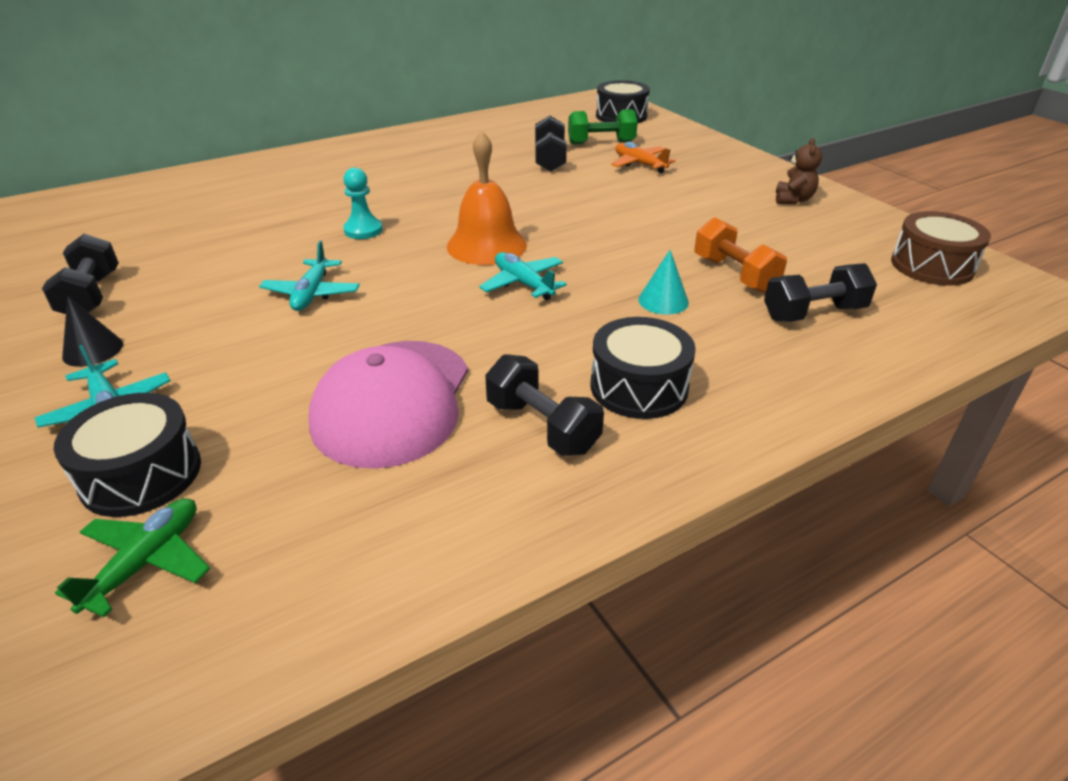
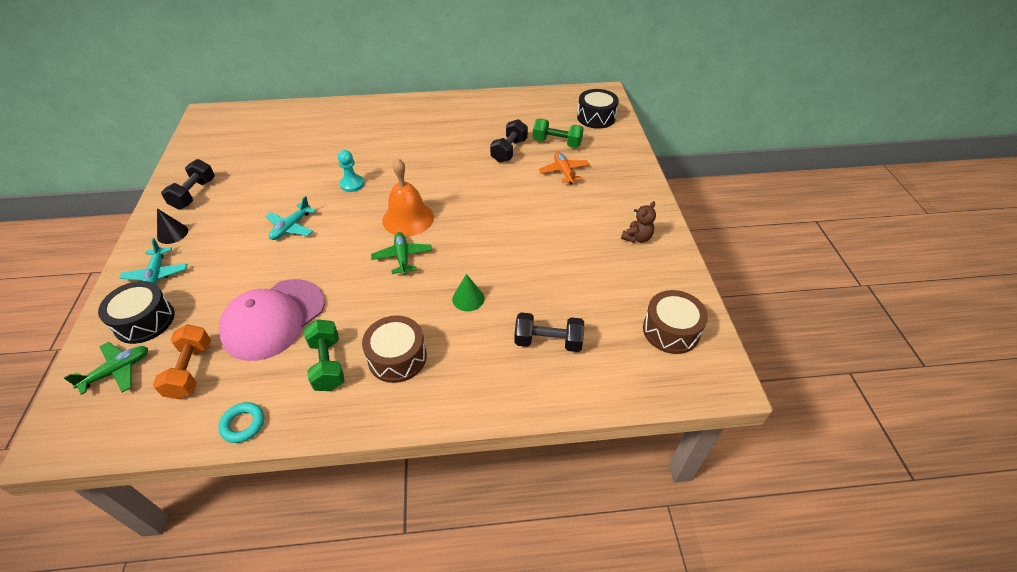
camera: 25 degrees right, 10 degrees up
(480, 548) = (243, 424): none -> turquoise ring
(523, 284) = (402, 257): turquoise plane -> green plane
(542, 427) = (327, 364): black dumbbell -> green dumbbell
(639, 387) = (397, 357): black drum -> brown drum
(663, 301) = (468, 298): turquoise cone -> green cone
(734, 274) = (531, 292): orange dumbbell -> orange dumbbell (191, 370)

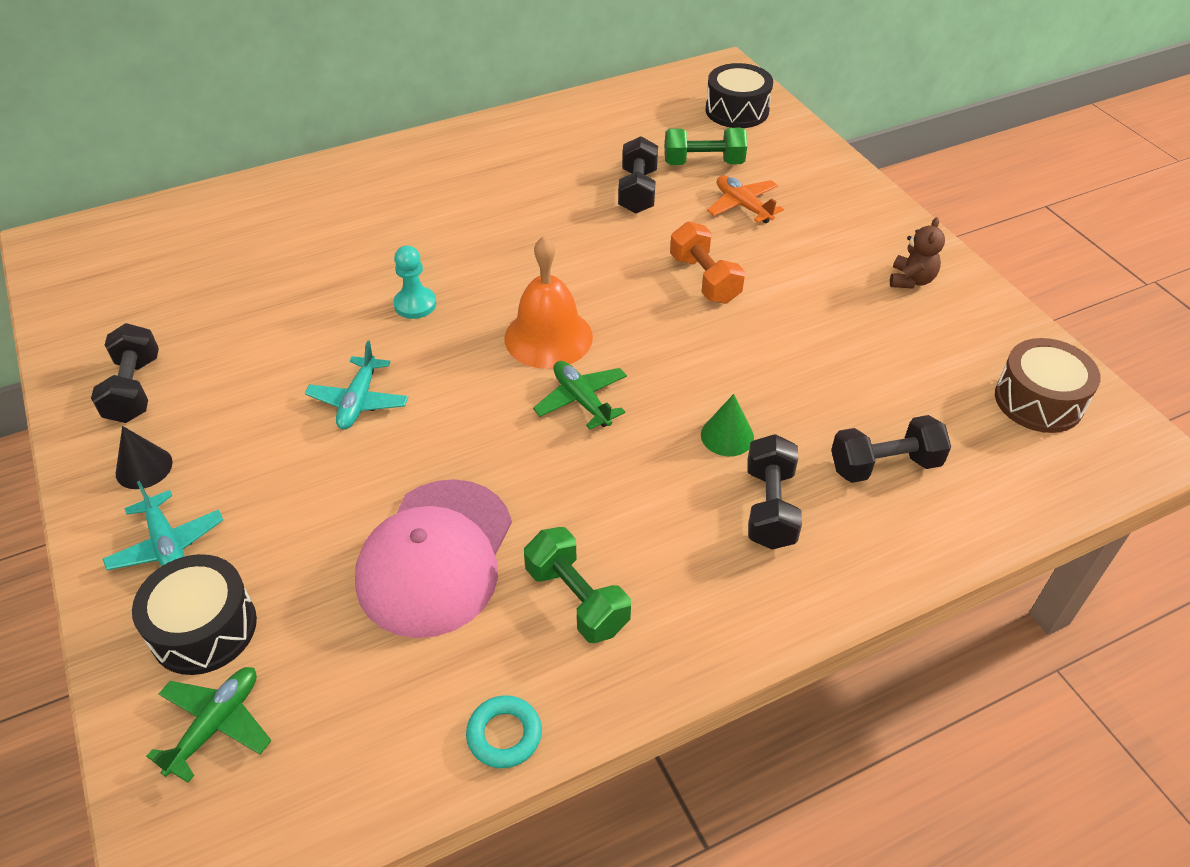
camera: 20 degrees left, 0 degrees up
(191, 370) = (351, 681): orange dumbbell -> orange dumbbell (704, 279)
(397, 357) = (679, 555): brown drum -> none
(465, 346) = (770, 507): none -> black dumbbell

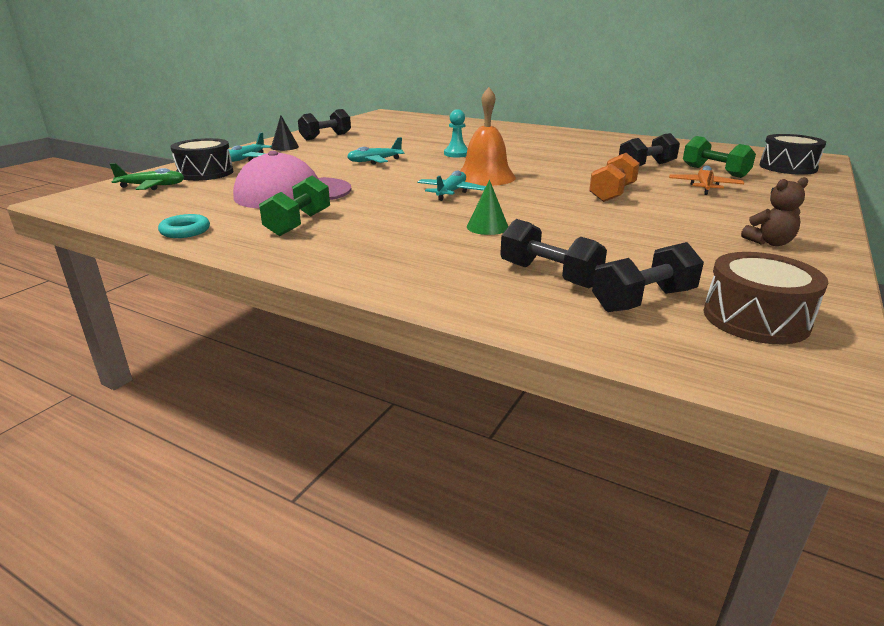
camera: 55 degrees right, 20 degrees down
(581, 400) = (451, 192): green plane -> turquoise plane
(770, 507) = (444, 251): black dumbbell -> black dumbbell (643, 300)

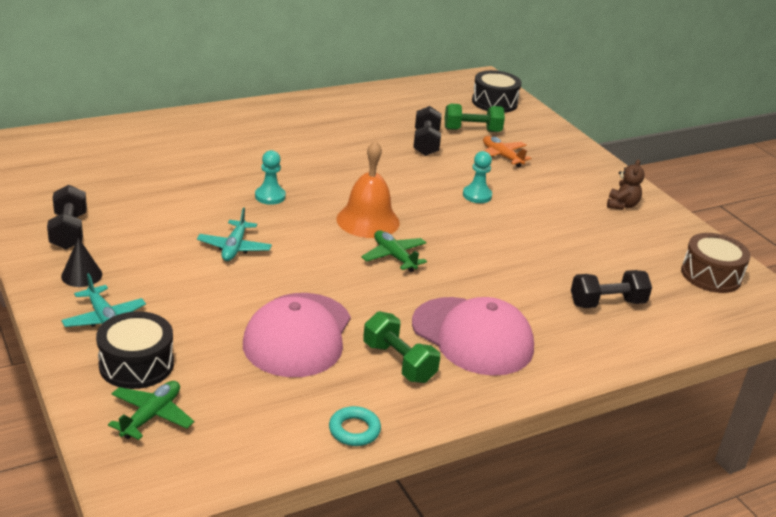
camera: 60 degrees left, 5 degrees up
(378, 237) = (472, 336): none -> pink cap
(451, 192) = (394, 257): turquoise plane -> green plane
(487, 227) = (498, 281): green cone -> none
(612, 193) = (477, 195): orange dumbbell -> turquoise pawn
(643, 300) = (667, 293): black dumbbell -> none

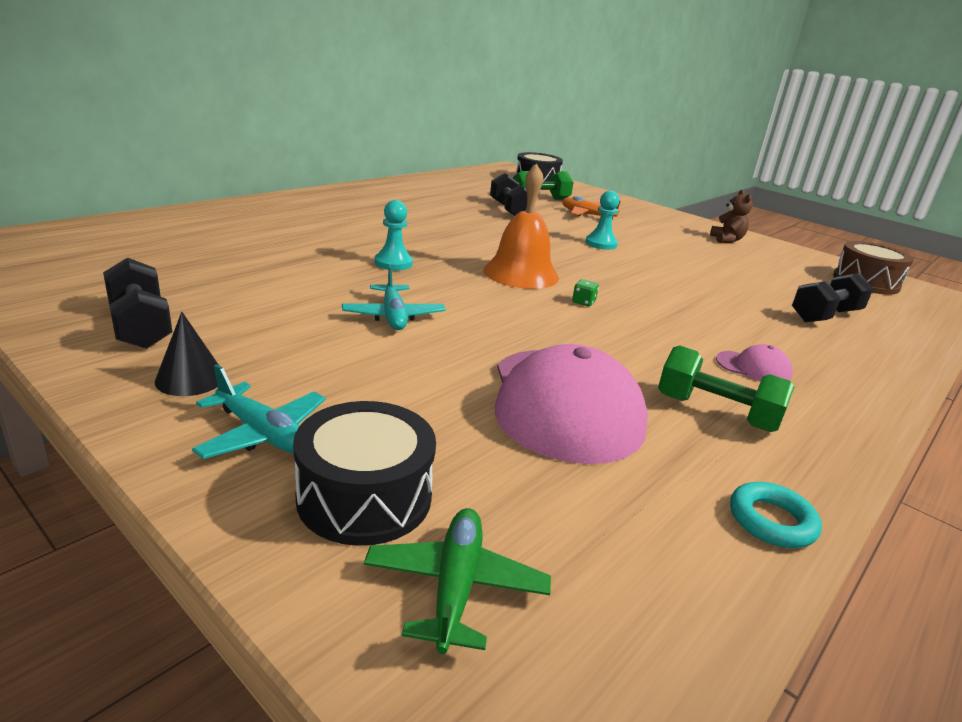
camera: 20 degrees left, 5 degrees down
(394, 257) = (583, 302): green plane -> green dice
(472, 336) = (753, 368): pink cap -> pink cap, size x0.43

